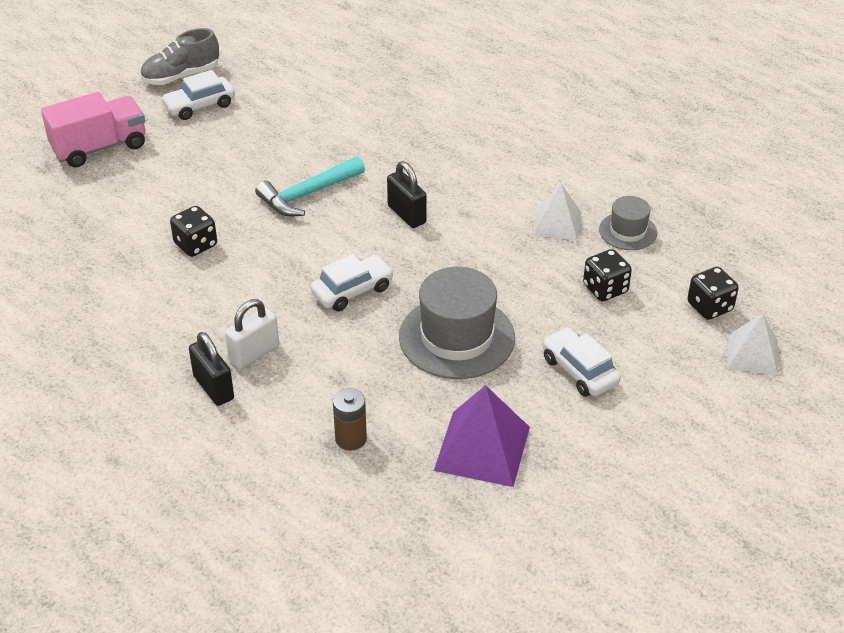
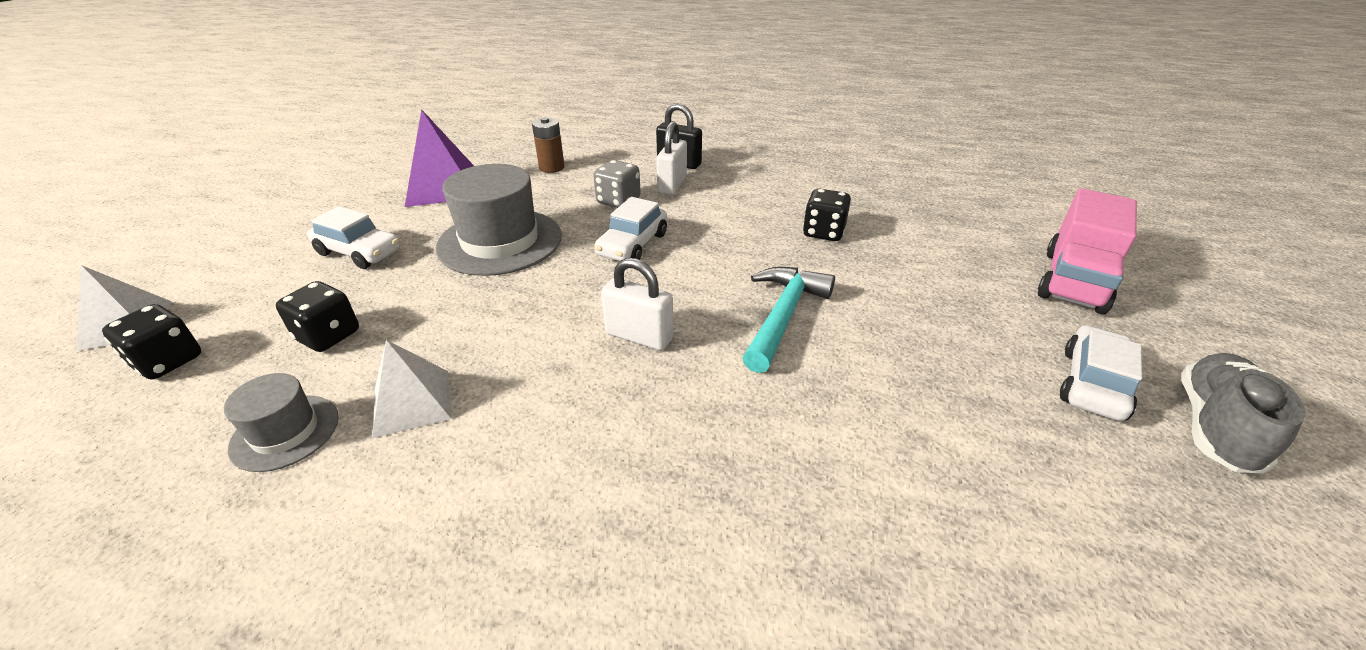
camera: 150 degrees right, 5 degrees down
(323, 350) = (618, 201): none -> grey dice
(406, 214) = (639, 336): black padlock -> white padlock

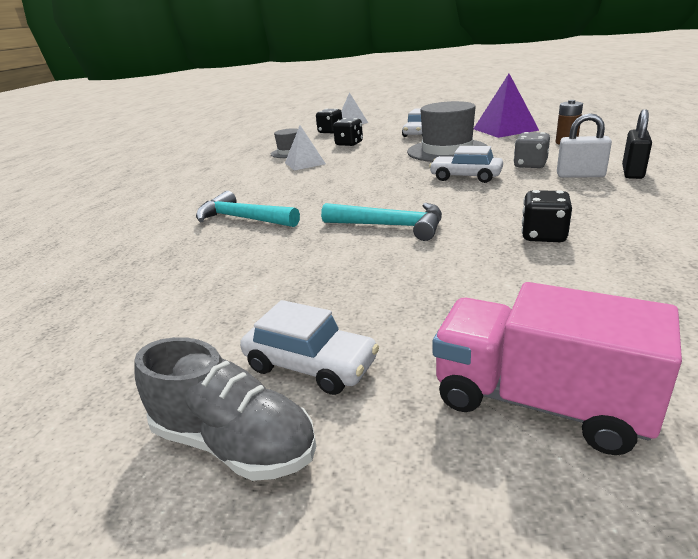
camera: 90 degrees right, 10 degrees down
(639, 336) = (358, 191): white padlock -> none
(714, 480) = (243, 219): none -> turquoise hammer

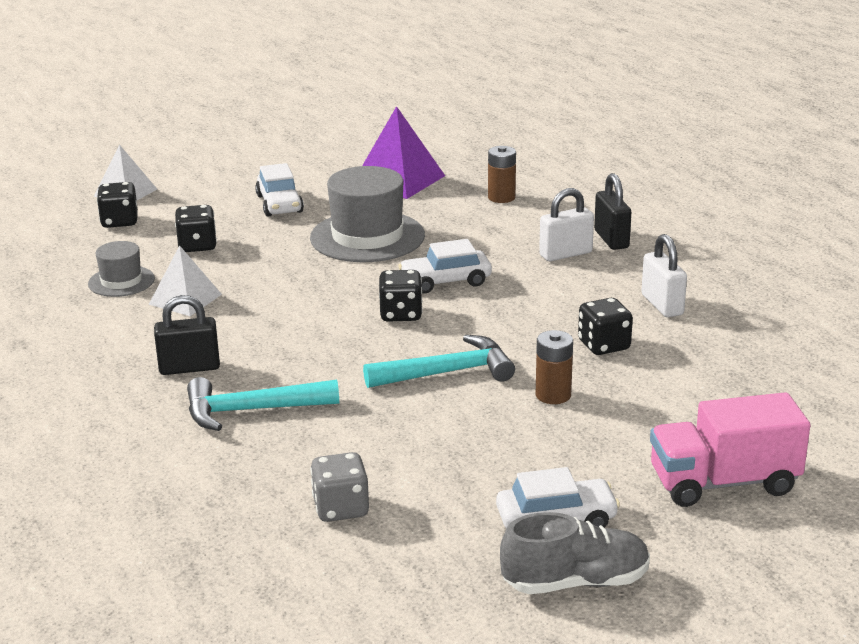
camera: 40 degrees left, 0 degrees up
(252, 192) = (189, 368): none -> black padlock
(410, 188) = (401, 314): none -> black dice
(451, 260) = (553, 395): none -> brown battery
(530, 165) = (498, 247): grey dice -> grey dice (341, 508)
(636, 219) = (662, 305): none -> white padlock

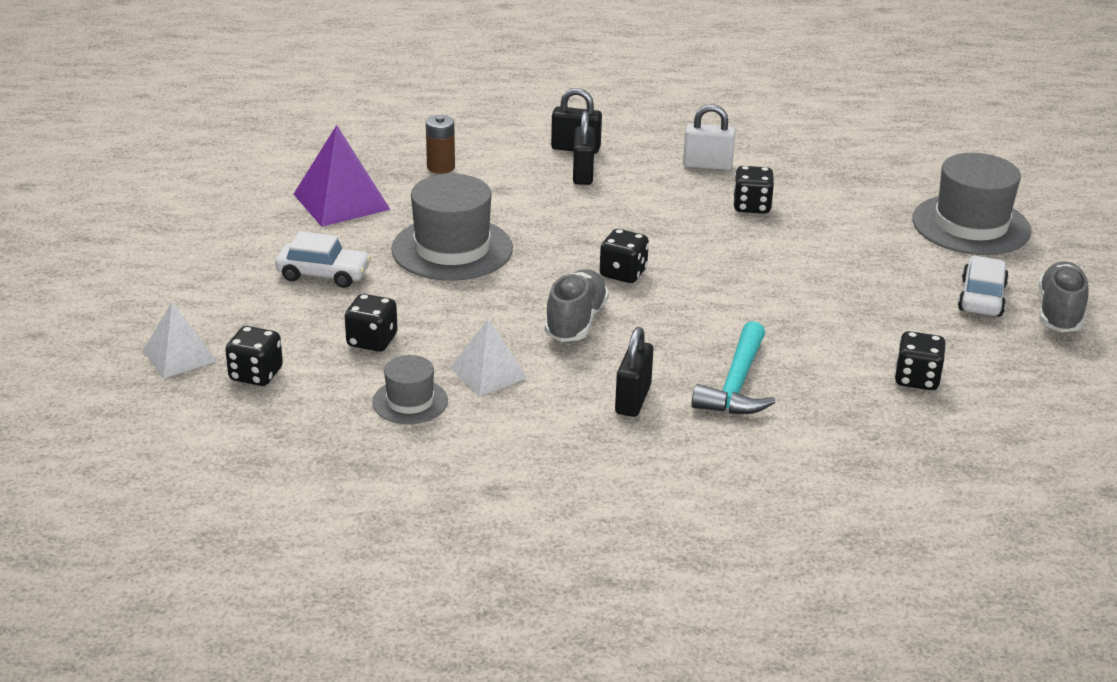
camera: 65 degrees left, 5 degrees up
(297, 314) = (576, 322): none -> grey shoe
(341, 508) = (916, 379): grey dice -> black dice
(445, 281) = (581, 237): white car -> none
(447, 373) = (742, 280): turquoise hammer -> none
(553, 395) = (811, 248): brown battery -> none
(565, 254) = (583, 174): white padlock -> black padlock
(723, 483) = (971, 225): pink truck -> grey hat

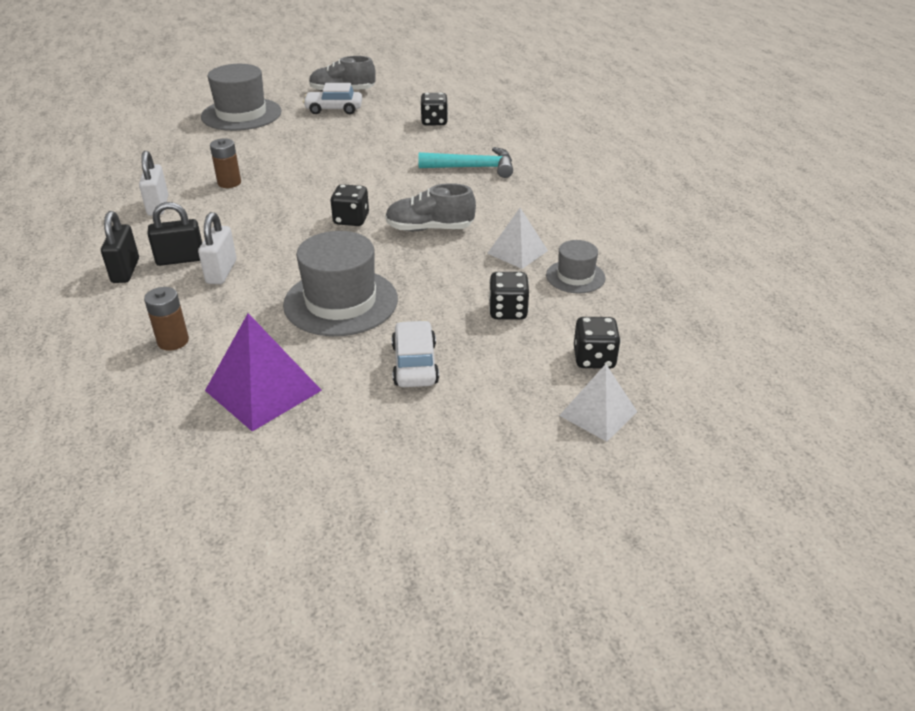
camera: 105 degrees left, 5 degrees up
(546, 193) = (221, 272): none -> white padlock
(633, 399) = (512, 197): black padlock -> none
(751, 206) = (229, 183): black dice -> brown battery

